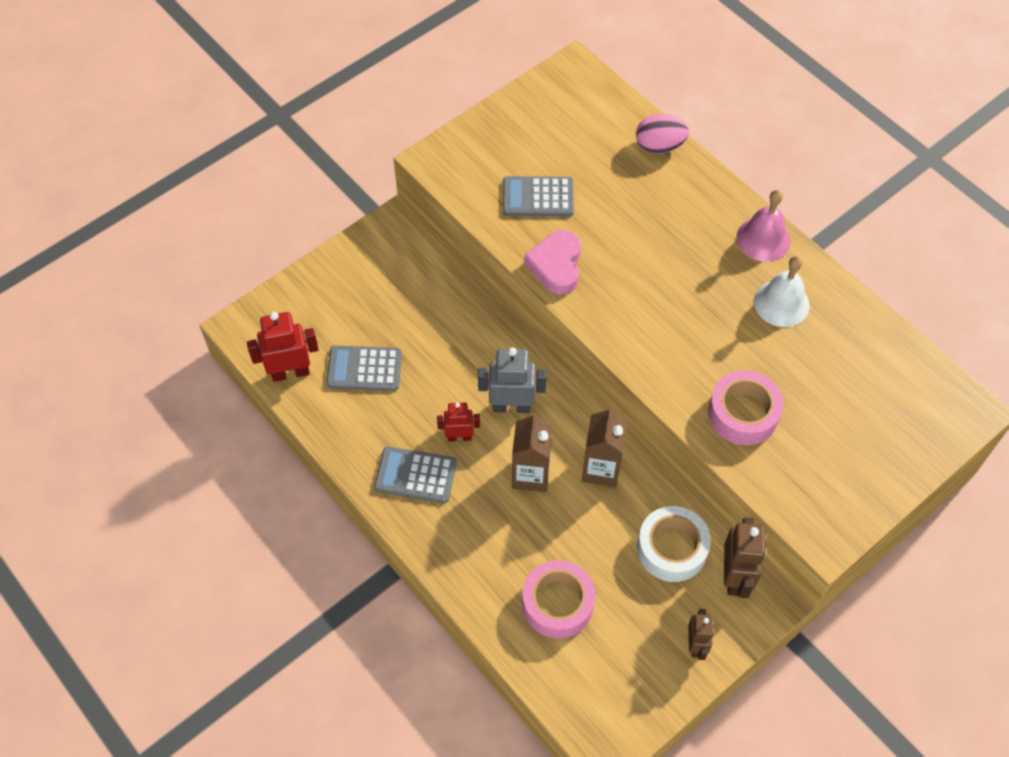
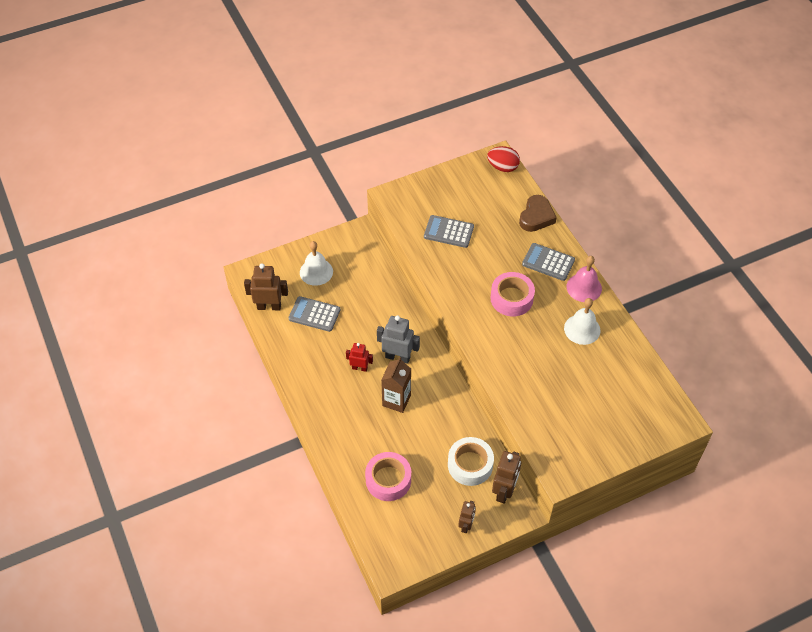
camera: 15 degrees right, 5 degrees down
(290, 372) = (269, 306): red robot -> brown robot
(346, 301) = (316, 272): none -> white bell
(415, 475) = (325, 384): grey calculator -> grey calculator (548, 262)
(556, 265) = (446, 275): pink heart -> none
(586, 81) = (503, 167): none -> red egg
(601, 469) = (441, 407): brown carton -> none
(659, 146) = (536, 217): pink egg -> brown heart
(743, 414) = (534, 390): pink tape -> pink tape (511, 298)

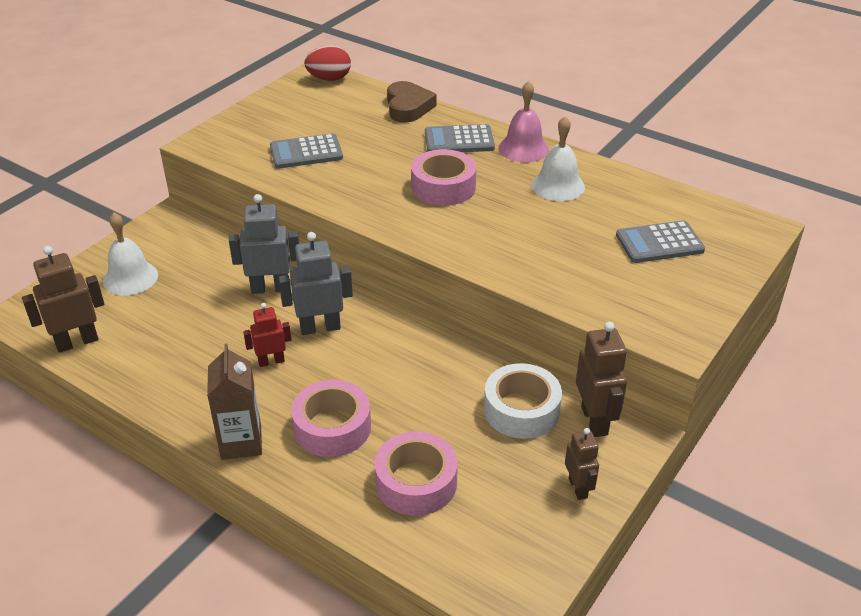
camera: 30 degrees left, 15 degrees down
(314, 314) = (158, 325): grey calculator -> grey calculator (659, 243)
(367, 426) = (332, 427): none -> pink tape
(386, 315) = (270, 288): none -> grey robot
(396, 400) = (355, 378): brown carton -> brown carton (241, 442)

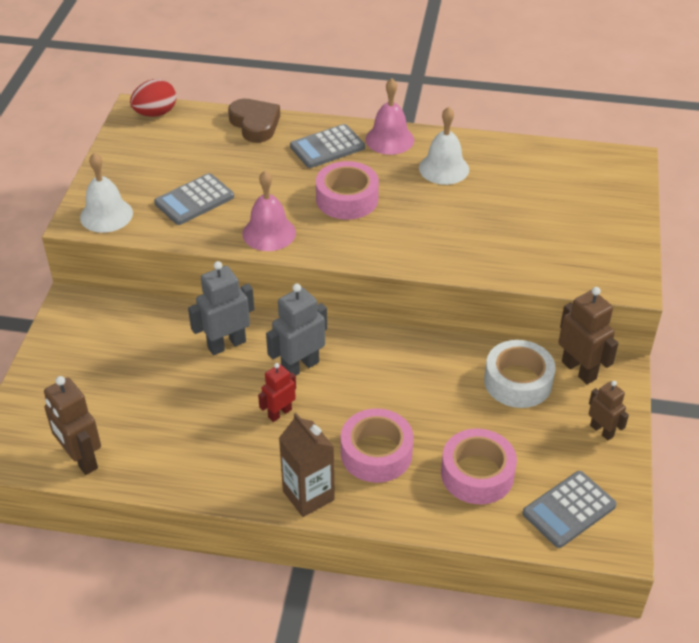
camera: 25 degrees left, 5 degrees up
(77, 342) = (81, 459): brown robot -> brown robot turned 75 degrees counterclockwise
(130, 278) = (82, 378): white bell -> white bell (106, 215)
(349, 195) = (269, 233): none -> pink bell
(659, 243) = (560, 199): grey calculator -> grey calculator (569, 509)

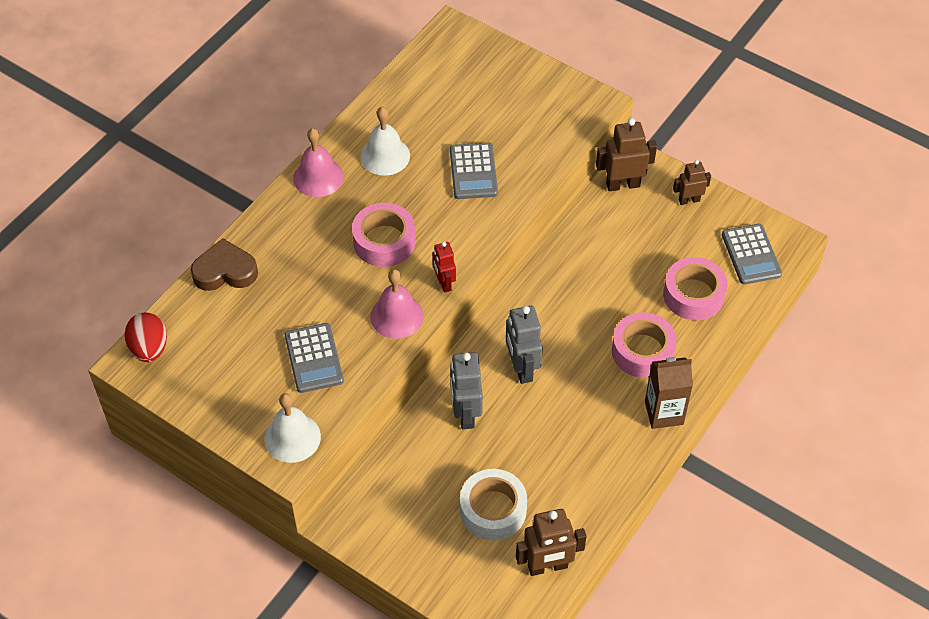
camera: 65 degrees left, 10 degrees up
(279, 413) = (567, 402): red robot -> red robot (444, 283)
(327, 147) = (299, 228): grey calculator -> grey calculator (473, 171)
(518, 381) = (615, 228): white tape -> white tape (493, 510)

